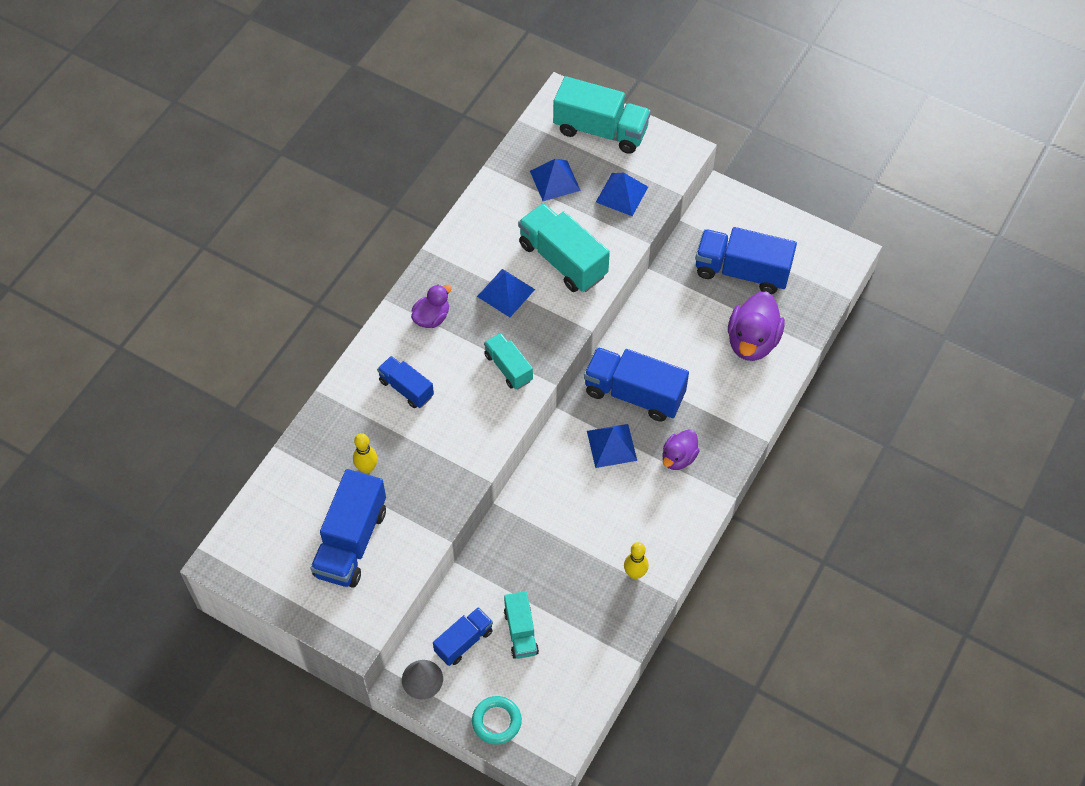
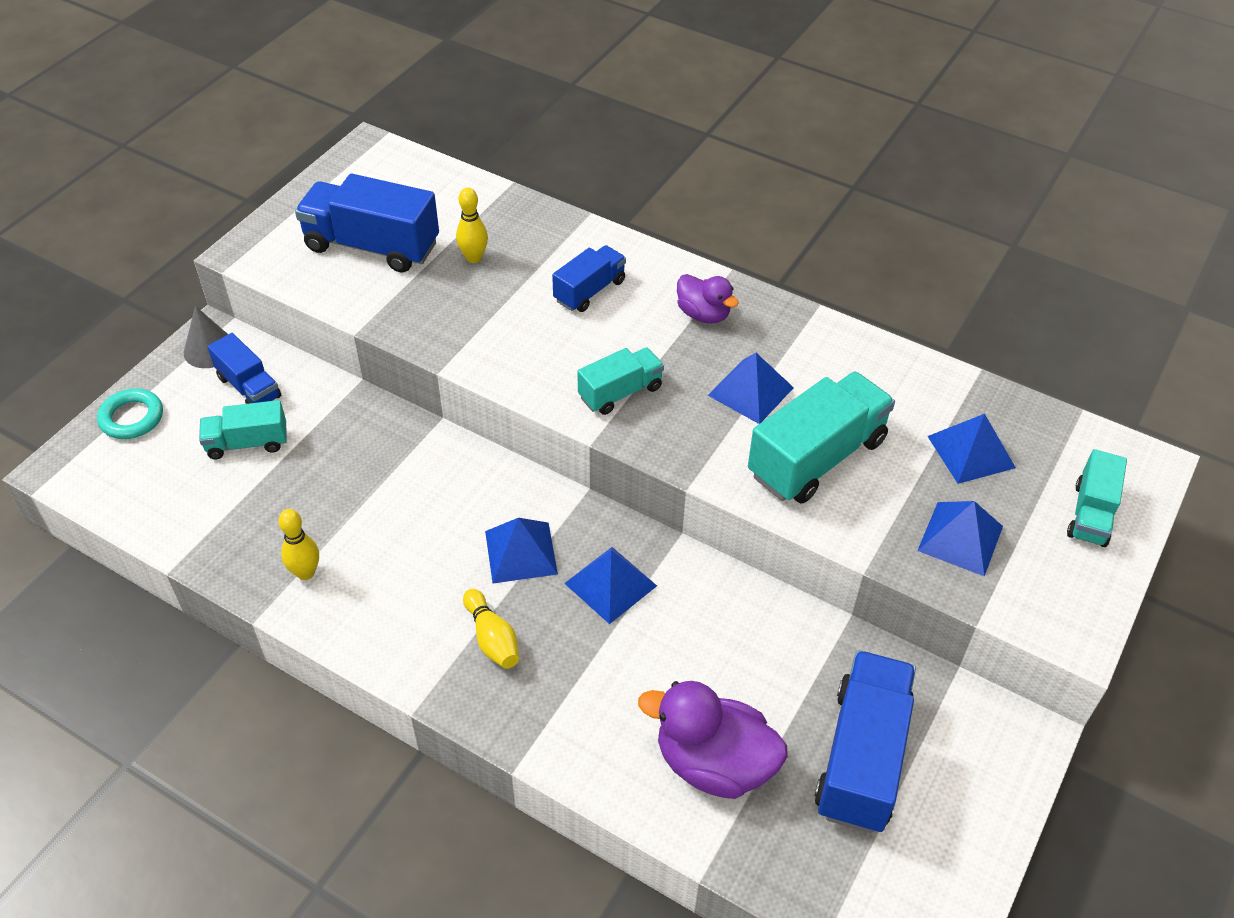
camera: 90 degrees right, 10 degrees down
(600, 130) = (1090, 514): turquoise truck -> turquoise truck, size x0.58
(634, 394) = (610, 584): blue truck -> blue pyramid
(678, 458) = (492, 638): purple duck -> yellow bowling pin

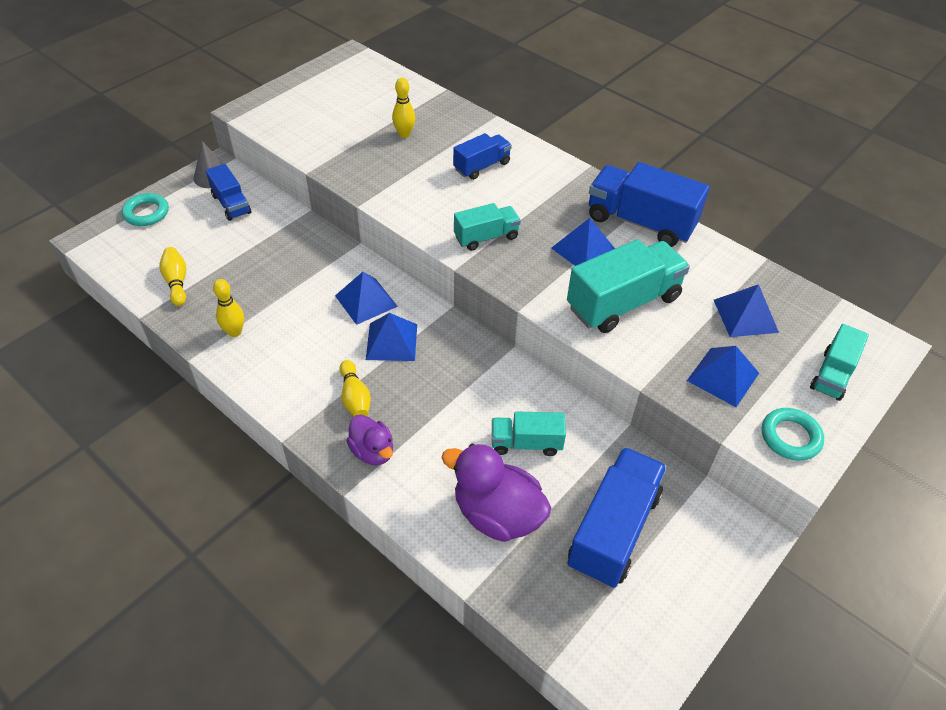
camera: 10 degrees right, 0 degrees up
(205, 513) = (177, 282): none -> yellow bowling pin
(247, 443) = (219, 240): turquoise truck -> turquoise truck (526, 443)
(372, 246) = (335, 118): blue truck -> blue truck (640, 222)
(610, 584) = (451, 374): blue pyramid -> blue pyramid (366, 301)
(703, 314) = (562, 193): purple duck -> purple duck (372, 451)
(1056, 604) = (790, 437): none -> turquoise ring

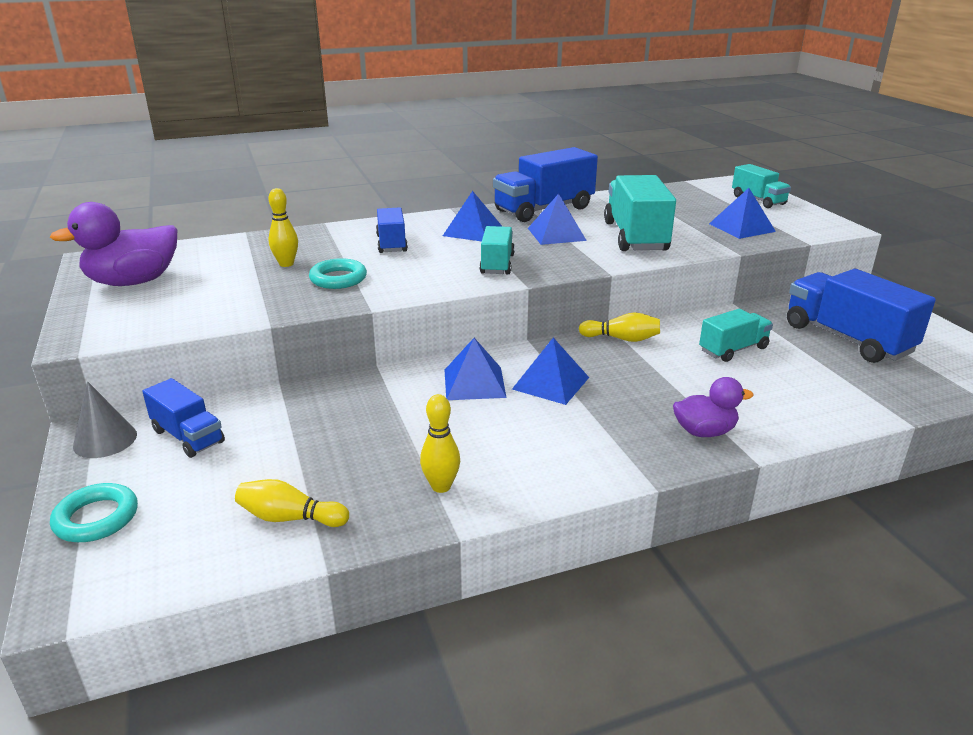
camera: 60 degrees left, 20 degrees down
(231, 204) = (188, 436): blue truck -> blue truck turned 45 degrees clockwise
(355, 398) = (619, 424): yellow bowling pin -> yellow bowling pin (621, 339)
(497, 514) = (814, 384): purple duck -> purple duck (133, 282)
(526, 443) = (733, 349): turquoise truck -> turquoise truck turned 150 degrees counterclockwise
(745, 316) = (682, 206): blue pyramid -> blue pyramid (472, 231)
(790, 437) = (813, 224): turquoise ring -> turquoise ring (338, 279)

